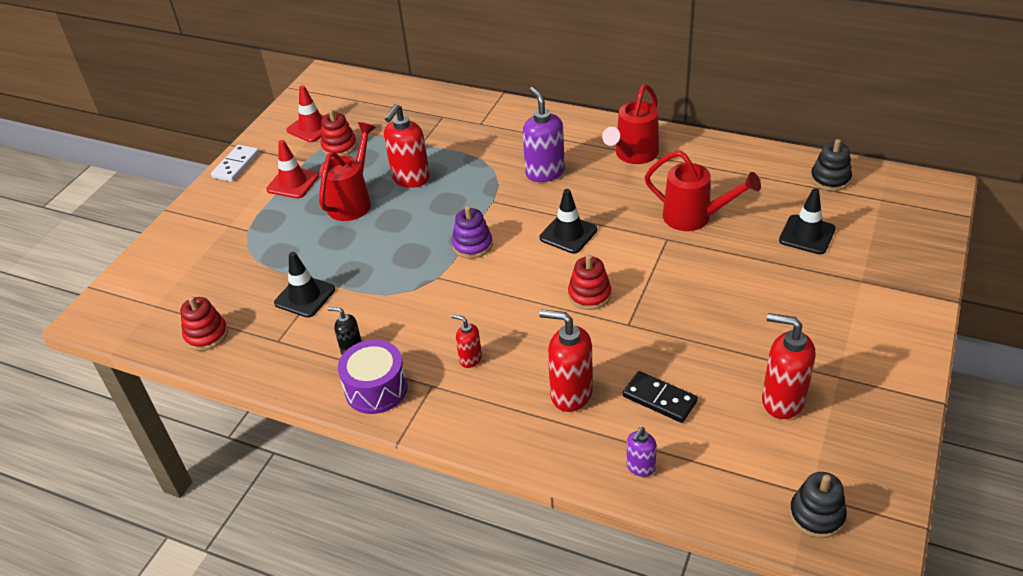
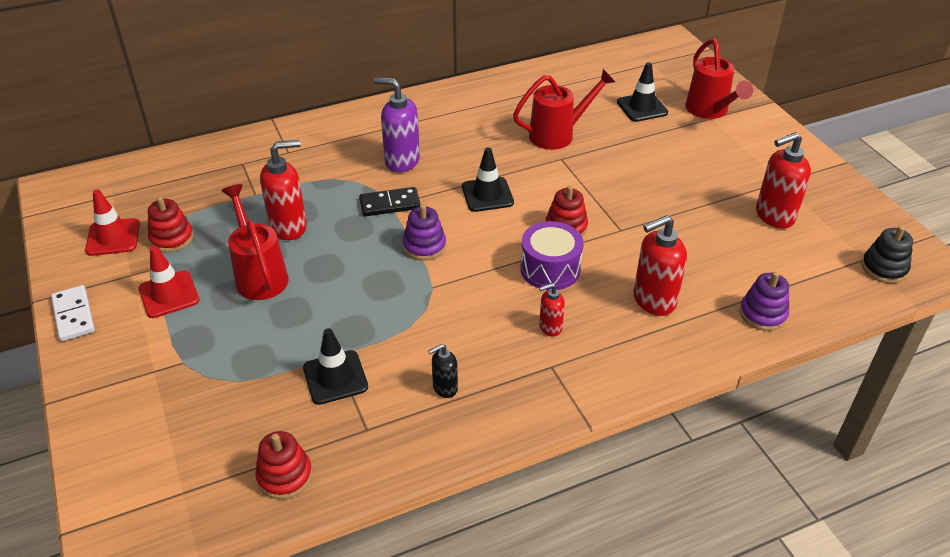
camera: 50 degrees left, 0 degrees up
(376, 389) = (512, 401): purple drum -> purple drum (550, 269)
(410, 179) = (289, 227): red soap dispenser -> red soap dispenser turned 90 degrees counterclockwise
(633, 155) = (452, 114): red watering can -> red watering can (709, 111)
(640, 467) = (763, 314): purple soap dispenser -> purple stacking toy
(659, 399) = (710, 264): black domino -> black domino (390, 204)
(830, 179) = (605, 65): black stacking toy -> none

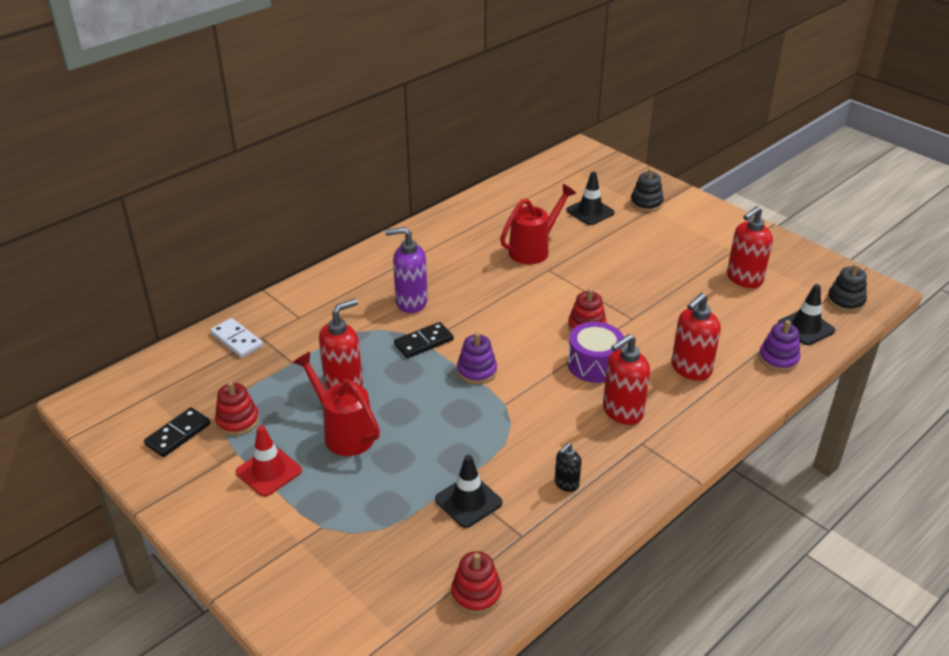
camera: 20 degrees left, 5 degrees down
(73, 315) = (186, 514): white domino -> white domino (236, 340)
(113, 237) = (178, 434): red traffic cone -> black domino
(487, 195) = (504, 314): black traffic cone -> black traffic cone (806, 327)
(550, 327) = (622, 412): red soap dispenser -> red soap dispenser, size x1.84
(709, 111) = (646, 203): red watering can -> black stacking toy

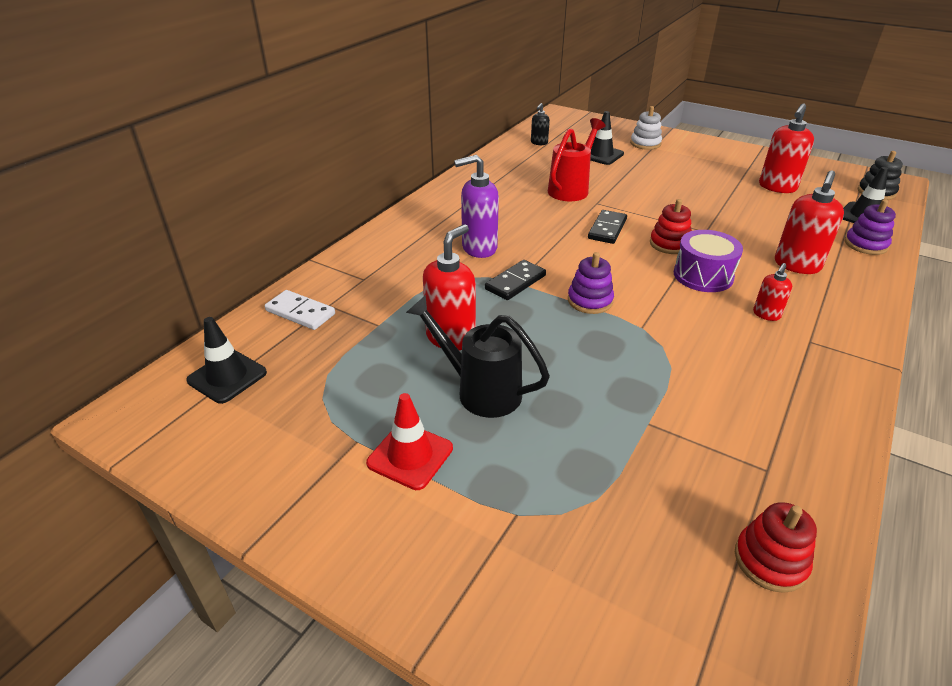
camera: 15 degrees left, 0 degrees up
(178, 434) = (267, 432): black domino -> black domino (607, 229)
(237, 421) = (340, 401): red stacking toy -> none
(344, 433) = (480, 391): red watering can -> black watering can
(468, 501) = (677, 441): black traffic cone -> black traffic cone (227, 377)
(566, 484) = (769, 399): black soap dispenser -> black soap dispenser (539, 143)
(622, 412) = (766, 314): red soap dispenser -> red soap dispenser, size x0.54
(646, 203) = (645, 143): black stacking toy -> white stacking toy

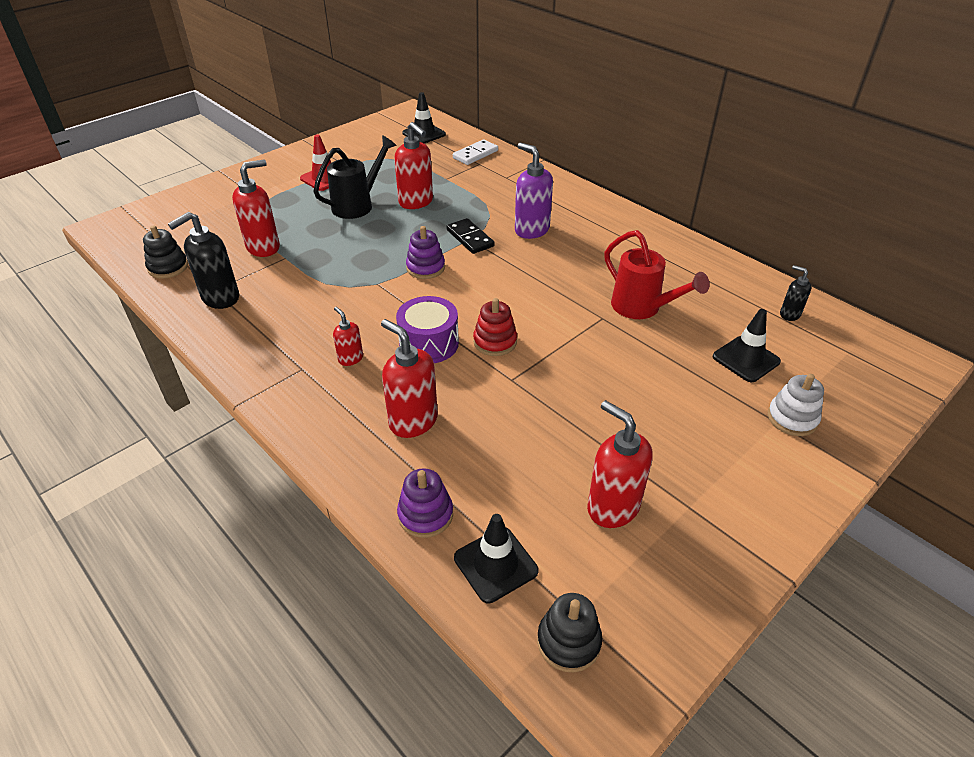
camera: 105 degrees right, 5 degrees up
(479, 248) = (531, 230): purple soap dispenser -> purple soap dispenser turned 45 degrees counterclockwise
(607, 229) = (540, 309): black domino -> none
(641, 456) = (263, 247): none -> red soap dispenser
(770, 561) = (168, 267): red stacking toy -> black stacking toy
(777, 455) = (220, 298): none -> black soap dispenser

